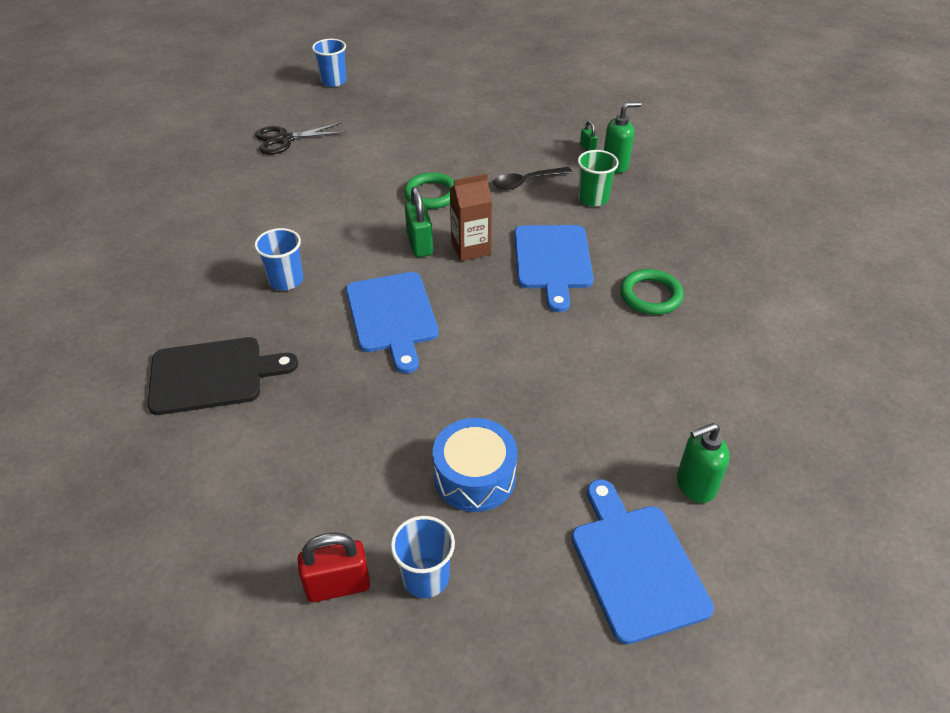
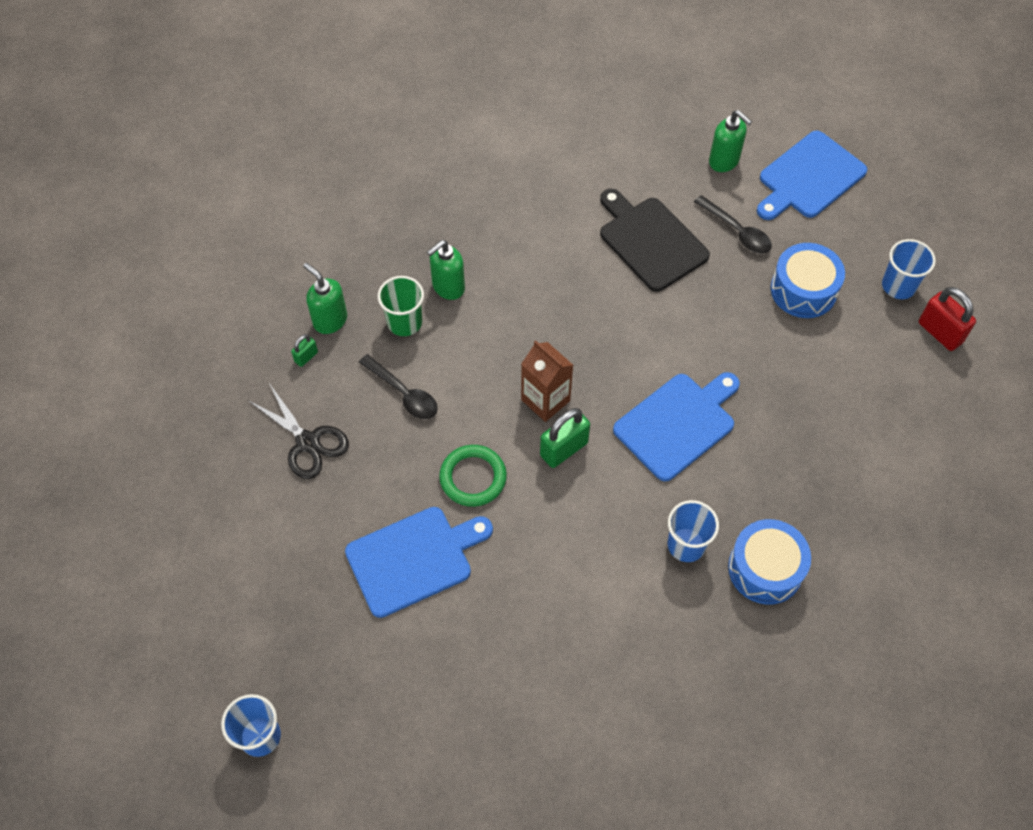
camera: 115 degrees left, 15 degrees up
(212, 375) = (836, 532): black cutting board -> black cutting board (650, 241)
(226, 317) = (765, 569): none -> blue drum
(285, 139) = (439, 710): black scissors -> black scissors (308, 442)
(552, 261) = (526, 324): blue cutting board -> blue cutting board (414, 559)
(584, 452) = (737, 231): none -> black spoon
(616, 229) = (448, 287): none -> green soap dispenser
(650, 295) = (534, 235): green ring -> none

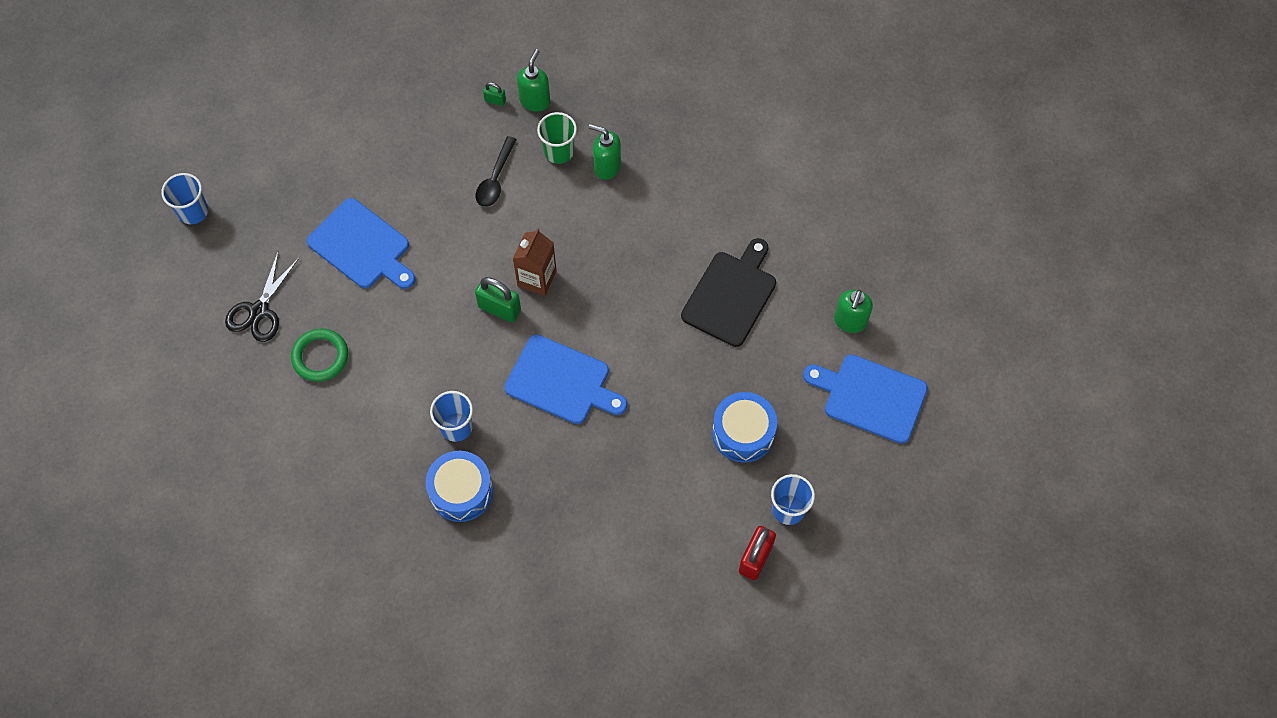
camera: 65 degrees right, 5 degrees up
(308, 442) = (424, 135): black scissors -> black scissors (259, 311)
(473, 477) = (445, 256): green ring -> green ring (320, 357)
(737, 231) = (778, 359): black spoon -> none

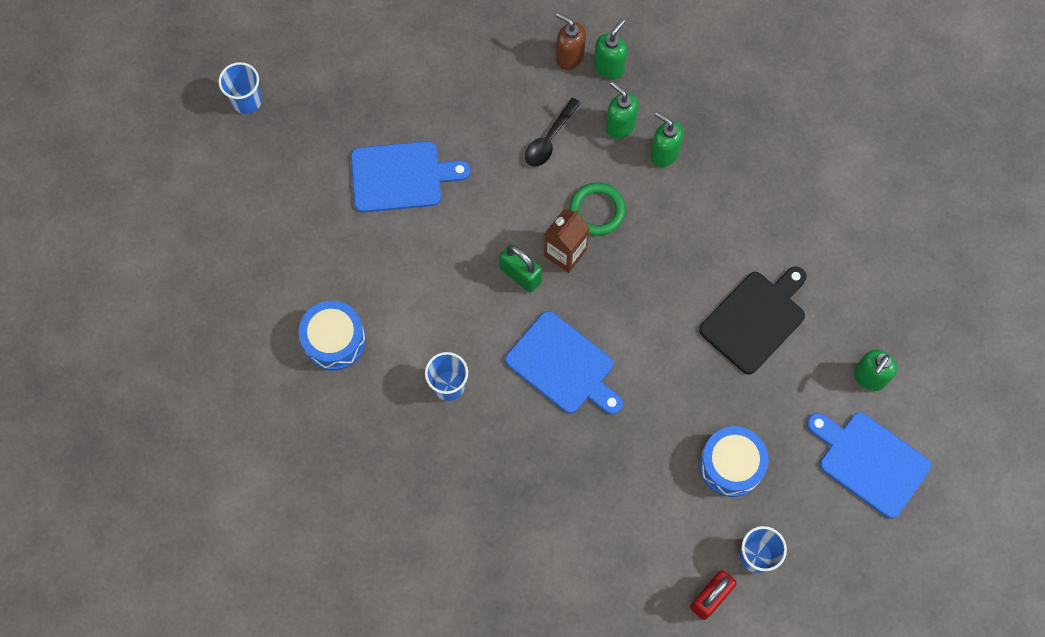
camera: 15 degrees right, 5 degrees up
(259, 311) = (286, 218): black scissors -> none
(320, 357) = (334, 280): green ring -> green ring (597, 210)
(362, 246) = (401, 177): blue cutting board -> blue cutting board turned 60 degrees counterclockwise
(461, 491) = (437, 452): blue drum -> blue drum (334, 340)
(495, 100) = (569, 57): green padlock -> brown soap dispenser
(559, 151) = (620, 126): green cup -> green soap dispenser

